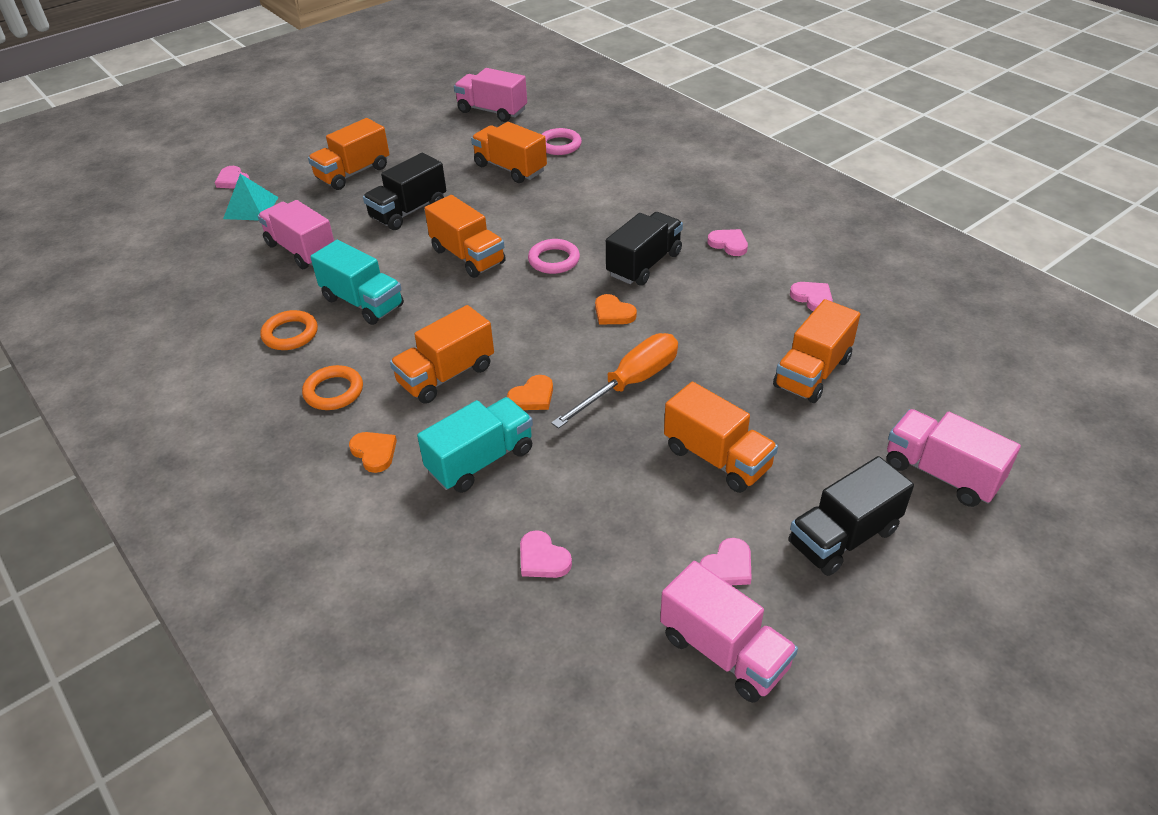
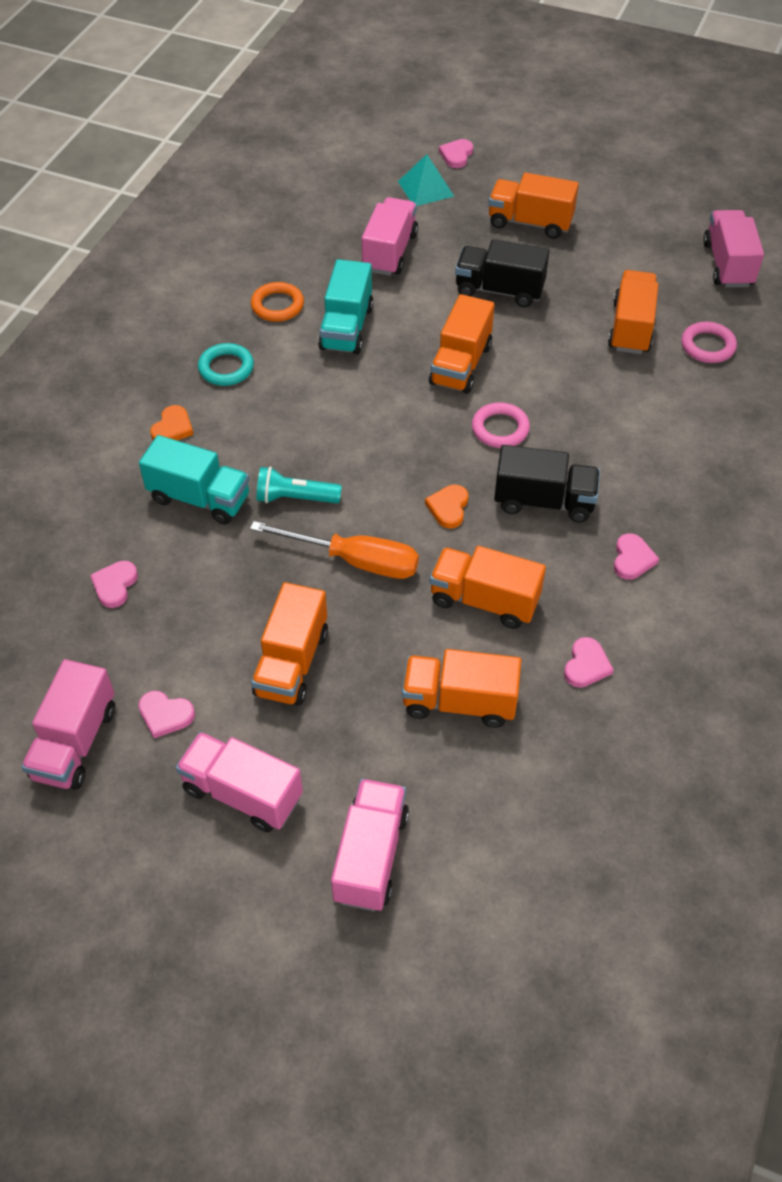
camera: 60 degrees right, 10 degrees up
(333, 391) = (226, 368): orange ring -> turquoise ring
(446, 375) = (287, 428): orange truck -> orange truck (484, 600)
(532, 397) = (295, 498): orange heart -> turquoise flashlight
(843, 537) = (242, 793): black truck -> pink truck

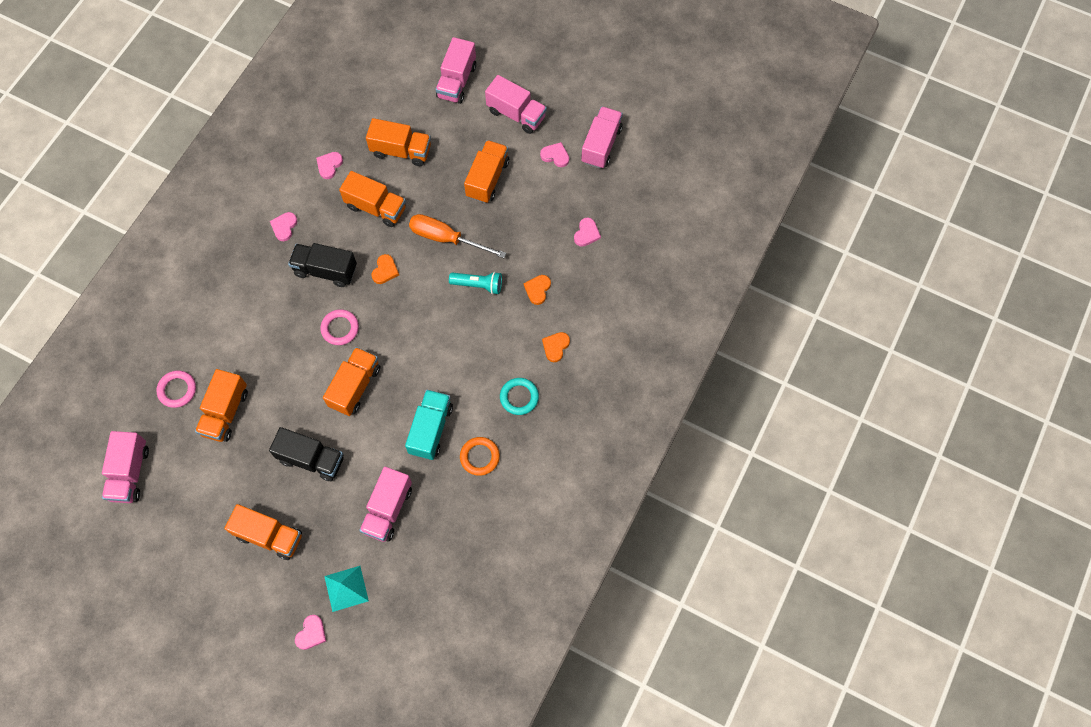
camera: 175 degrees left, 15 degrees up
(199, 498) = (537, 290): turquoise truck -> orange heart

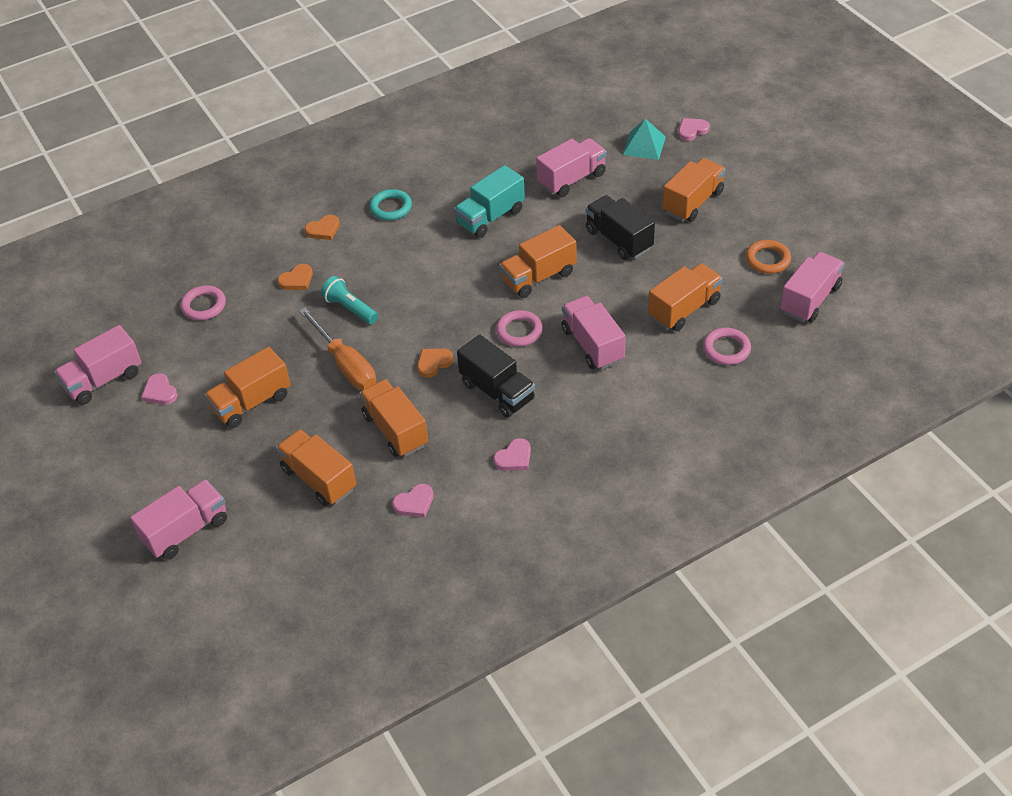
camera: 145 degrees left, 20 degrees down
(269, 536) = (693, 202): orange truck -> orange truck turned 75 degrees clockwise
(479, 457) = (462, 182): orange ring -> orange ring (767, 259)
(516, 114) = (156, 457): pink truck -> pink truck (592, 345)
(586, 233) = (204, 306): pink heart -> pink ring

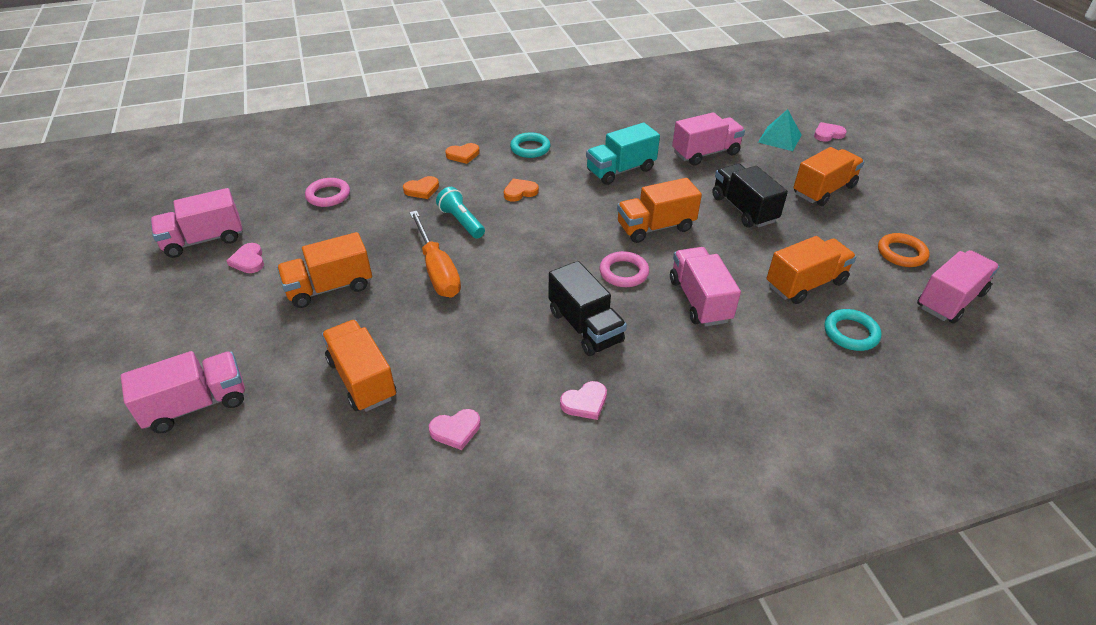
camera: 10 degrees right, 5 degrees down
(395, 430) = (463, 344): orange truck -> none
(433, 363) = (526, 286): orange heart -> orange heart (520, 192)
(726, 349) = (851, 333): pink ring -> turquoise ring

